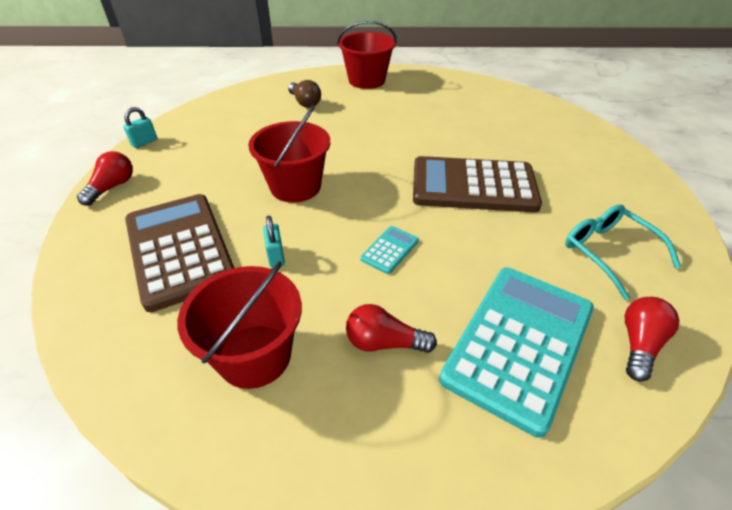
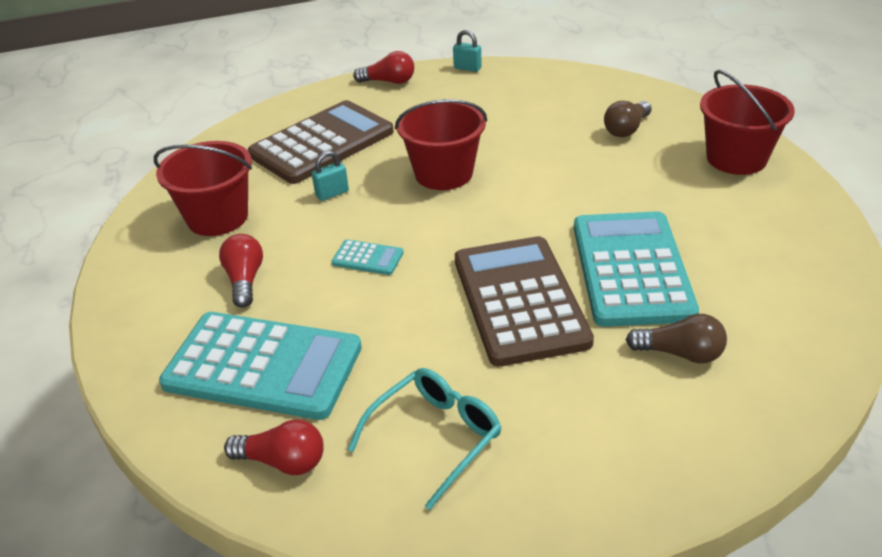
camera: 75 degrees right, 5 degrees down
(457, 138) = (631, 269): none -> turquoise calculator
(538, 143) = (680, 353): none -> brown light bulb

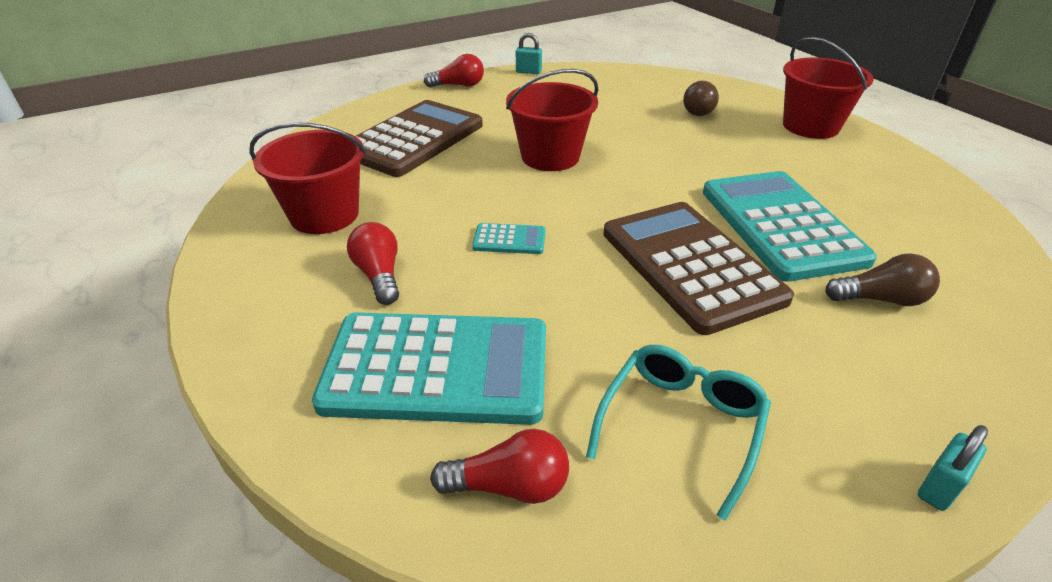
camera: 15 degrees left, 0 degrees up
(332, 193) = (443, 182): turquoise padlock -> turquoise padlock (939, 487)

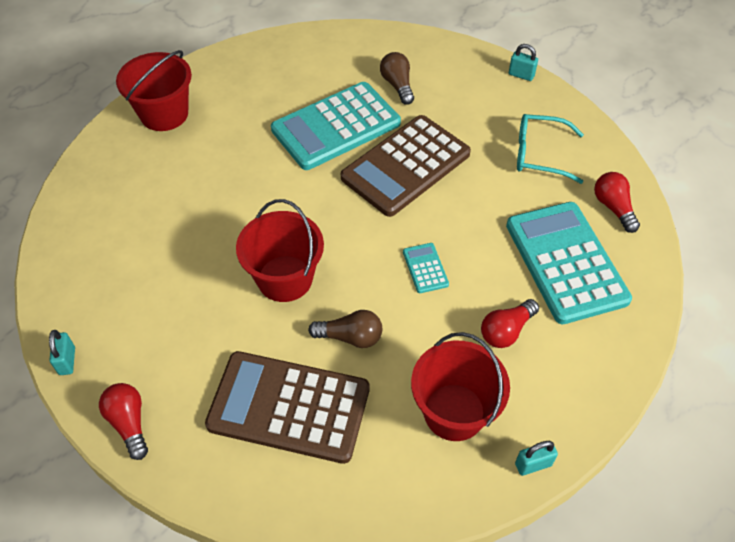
camera: 110 degrees left, 15 degrees up
(222, 246) = (533, 464): none -> turquoise padlock
(700, 110) = (147, 187): brown light bulb -> brown light bulb (350, 337)

